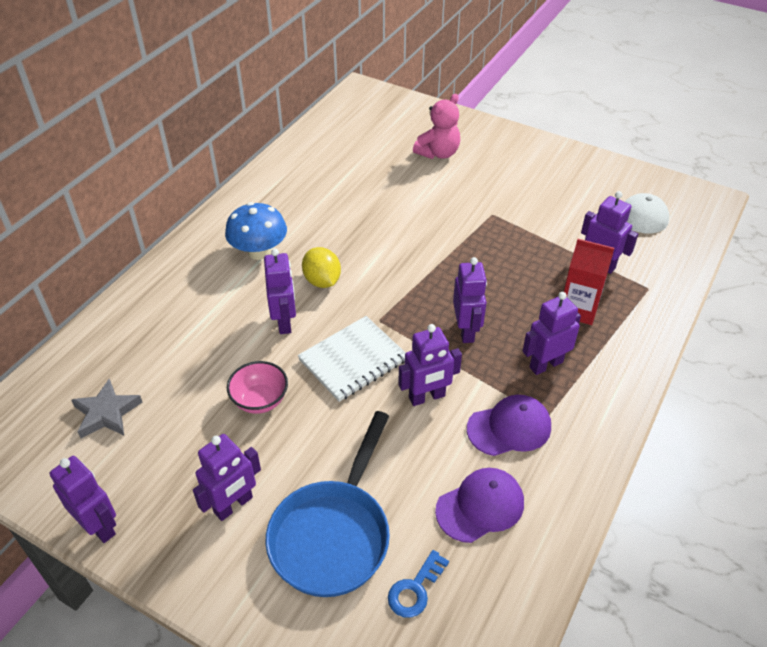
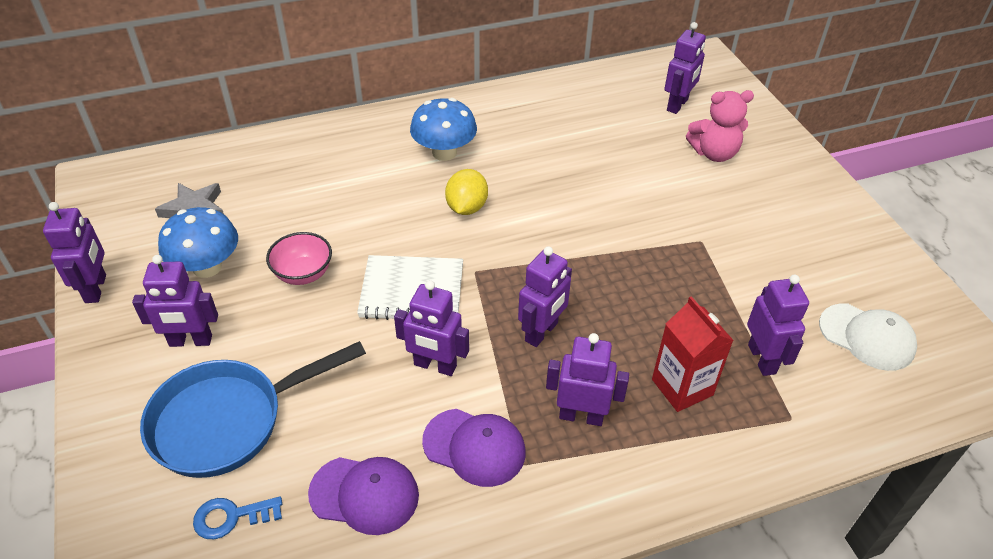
camera: 40 degrees right, 0 degrees up
(176, 446) = (207, 267): none -> blue mushroom
(284, 322) = (396, 223): purple robot -> purple robot (677, 105)

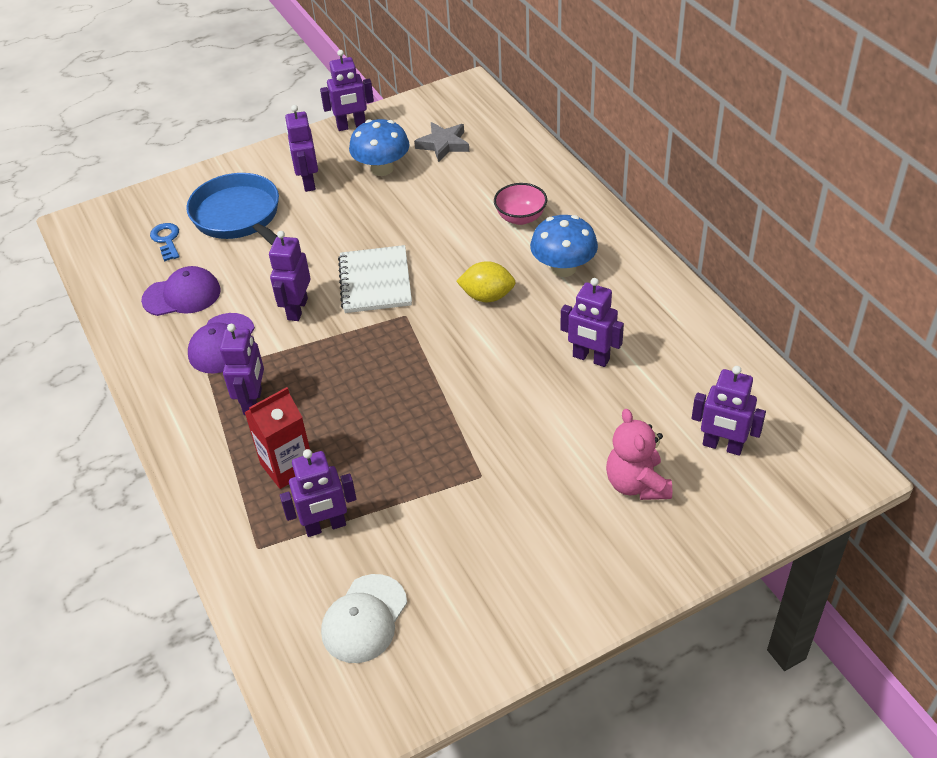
camera: 85 degrees right, 0 degrees up
(303, 274) = (384, 218): pink bowl -> pink bowl (520, 218)
(364, 494) = (182, 295): purple cap -> purple cap turned 105 degrees counterclockwise
(542, 332) = (339, 367): purple robot -> purple robot (590, 358)

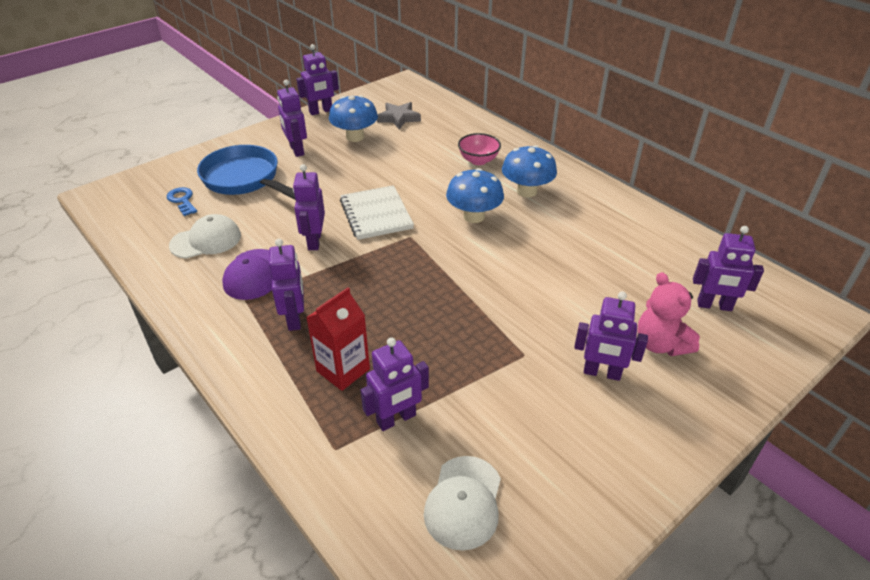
camera: 15 degrees left, 5 degrees down
(182, 295) = (206, 240): purple cap -> white cap
(487, 296) = (474, 216): yellow lemon -> blue mushroom
(590, 358) = (577, 252): purple robot -> purple robot (602, 373)

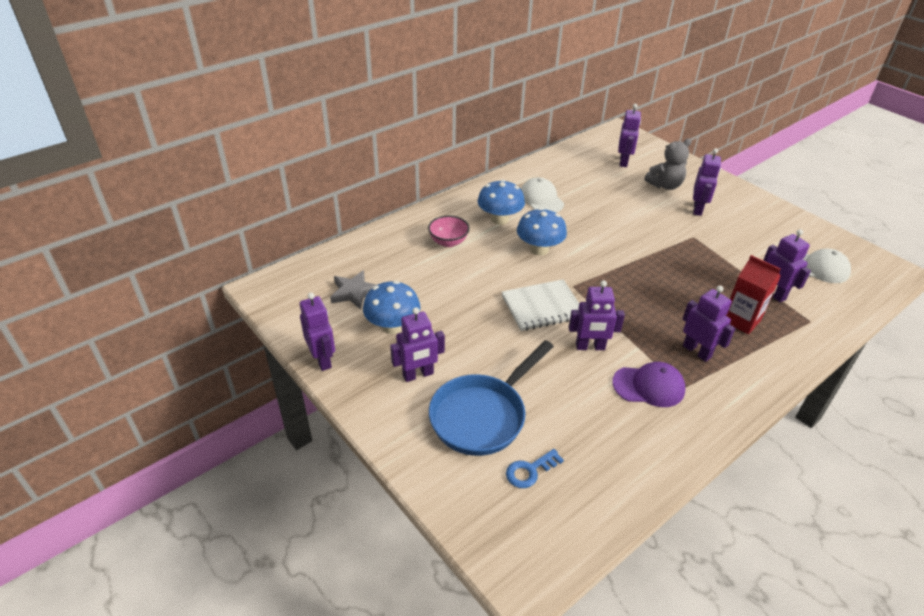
camera: 90 degrees left, 0 degrees up
(206, 240) = (603, 432): white cap -> white cap (541, 199)
(295, 318) = (697, 351): purple robot -> purple robot turned 60 degrees clockwise
(660, 344) = (665, 185): pink teddy bear -> grey teddy bear

